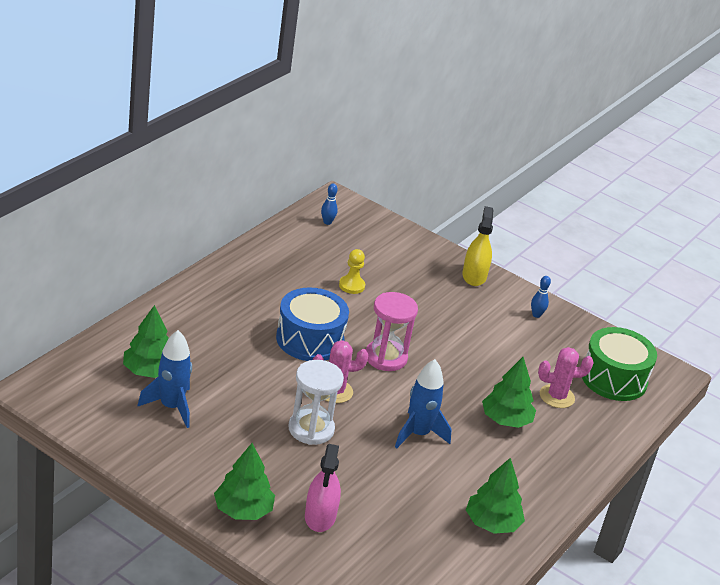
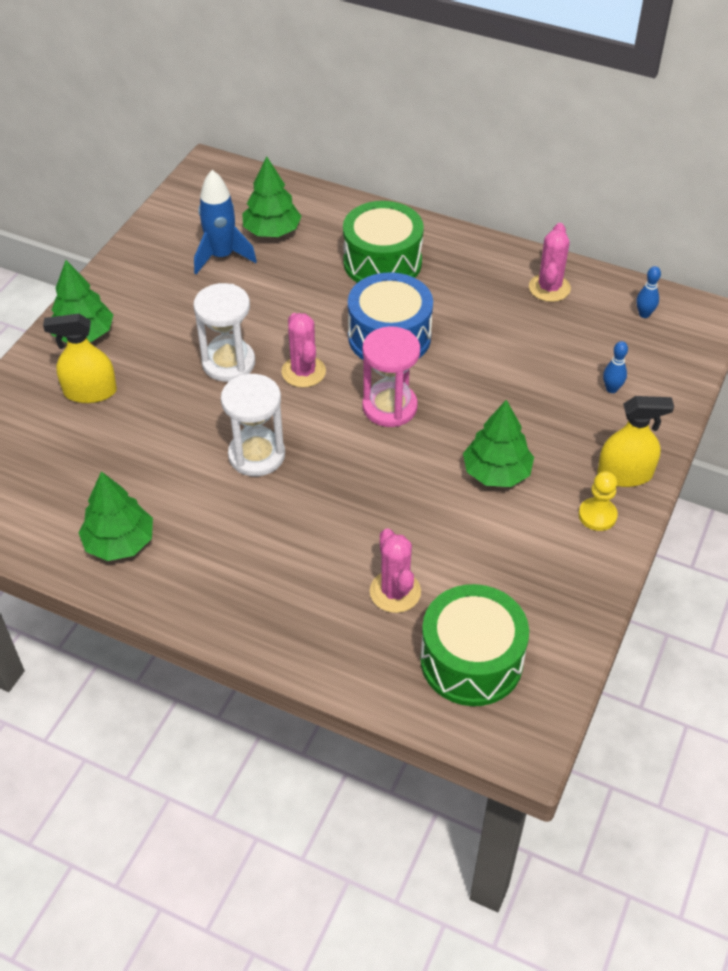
camera: 85 degrees right, 15 degrees up
(219, 321) = (382, 262): none -> green drum
(283, 252) = (549, 288): none -> pink cactus
(320, 516) = (90, 392): pink spray bottle -> yellow spray bottle
(351, 286) = (520, 356): yellow pawn -> yellow pawn (597, 515)
(418, 434) = (256, 455): blue rocket -> white hourglass
(506, 420) = (320, 539): green tree -> green tree (496, 472)
(536, 315) = (575, 554): blue bowling pin -> blue bowling pin (611, 389)

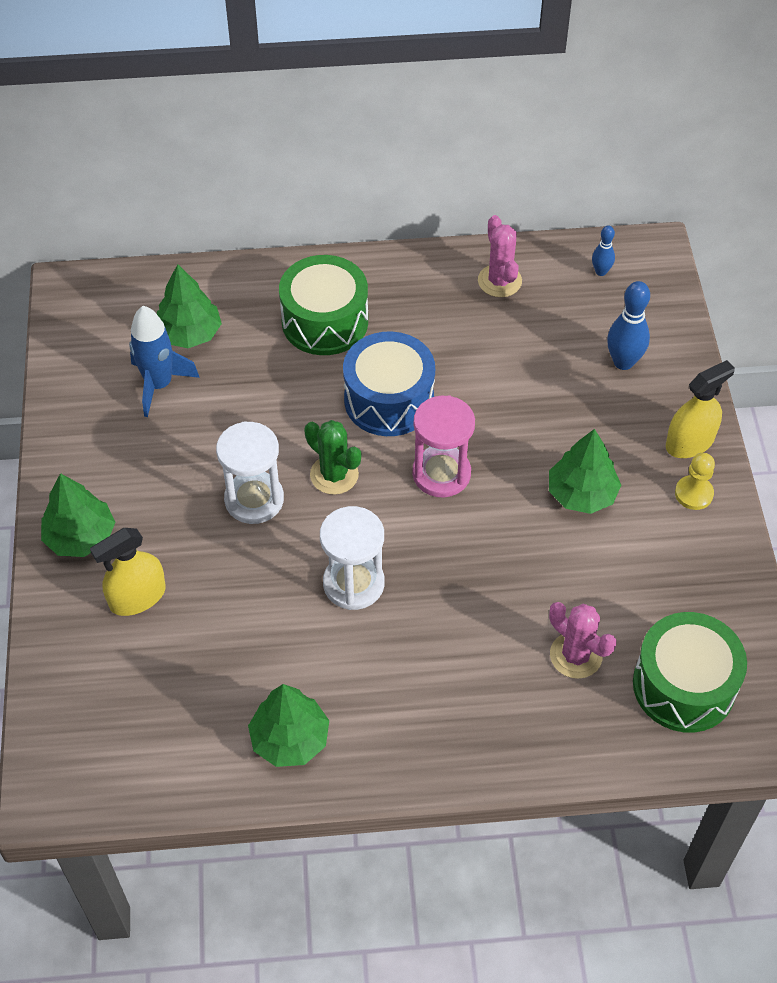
camera: 30 degrees left, 5 degrees up
(303, 372) = (334, 475): pink cactus -> green cactus
(611, 389) = (623, 362): blue bowling pin -> blue bowling pin, size x1.74

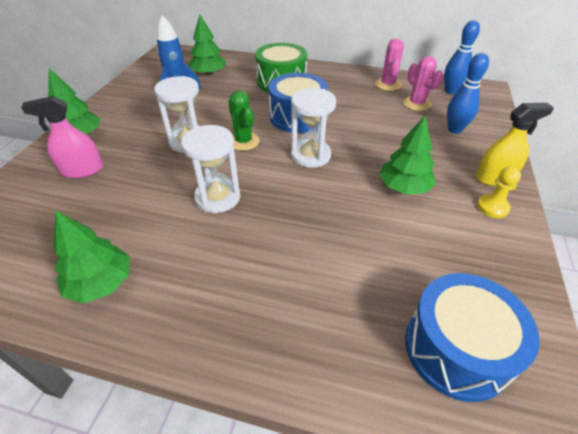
camera: 20 degrees right, 10 degrees down
(137, 597) = (82, 170): yellow spray bottle -> pink spray bottle
(441, 474) = (310, 155): pink hourglass -> white hourglass
(576, 655) = (361, 291): pink cactus -> pink cactus (417, 104)
(601, 272) = (451, 91): blue bowling pin -> blue bowling pin, size x1.74
(684, 685) = (456, 349): green drum -> blue drum

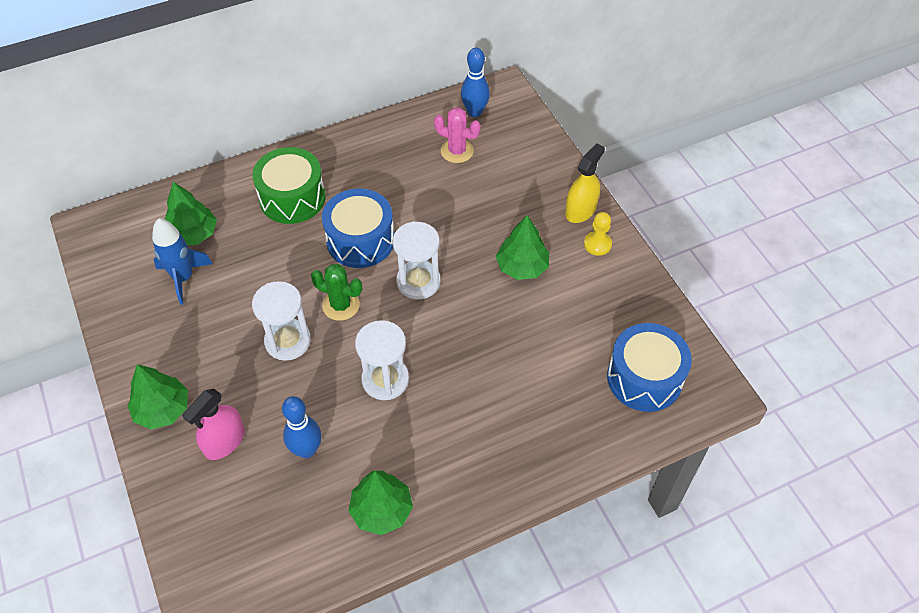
camera: 40 degrees left, 10 degrees up
(388, 84) = (407, 136): pink cactus -> none
(454, 129) = (514, 168): blue bowling pin -> blue bowling pin (306, 450)

